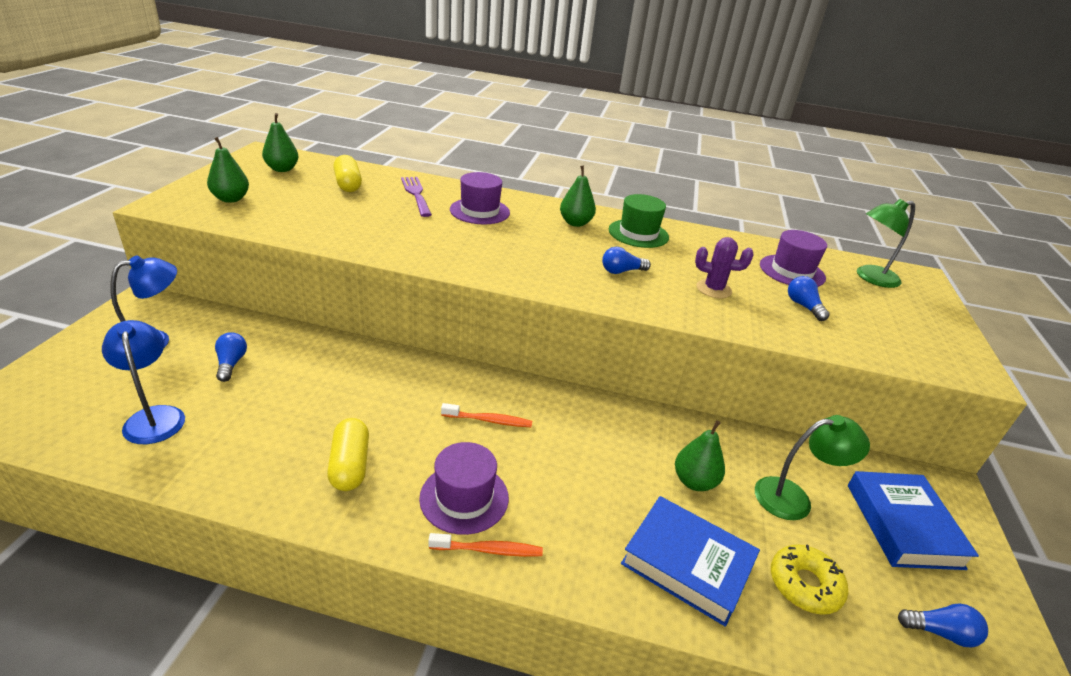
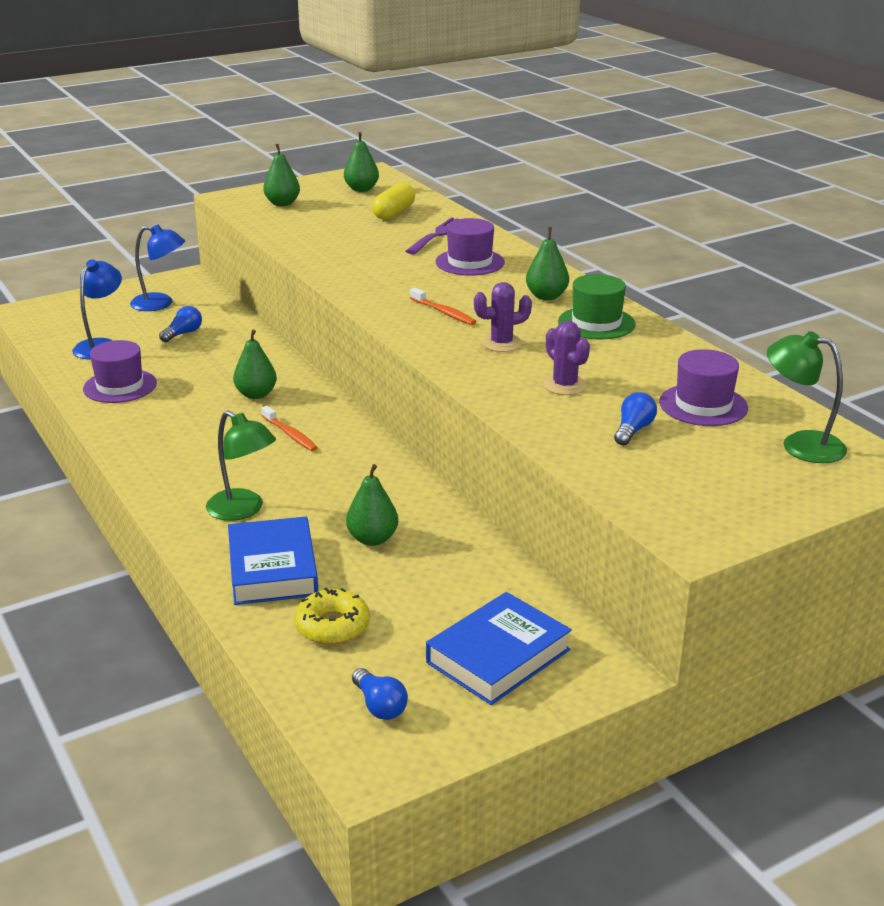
camera: 50 degrees right, 5 degrees down
(350, 465) = (162, 416): yellow capsule -> none
(400, 396) = (256, 394): none -> green pear
(464, 498) = (198, 464): purple hat -> purple hat (120, 386)
(489, 550) = (166, 494): orange toothbrush -> orange toothbrush (444, 312)
(621, 271) = (501, 343): blue light bulb -> purple cactus
(793, 498) = (435, 590): green lamp -> green lamp (243, 510)

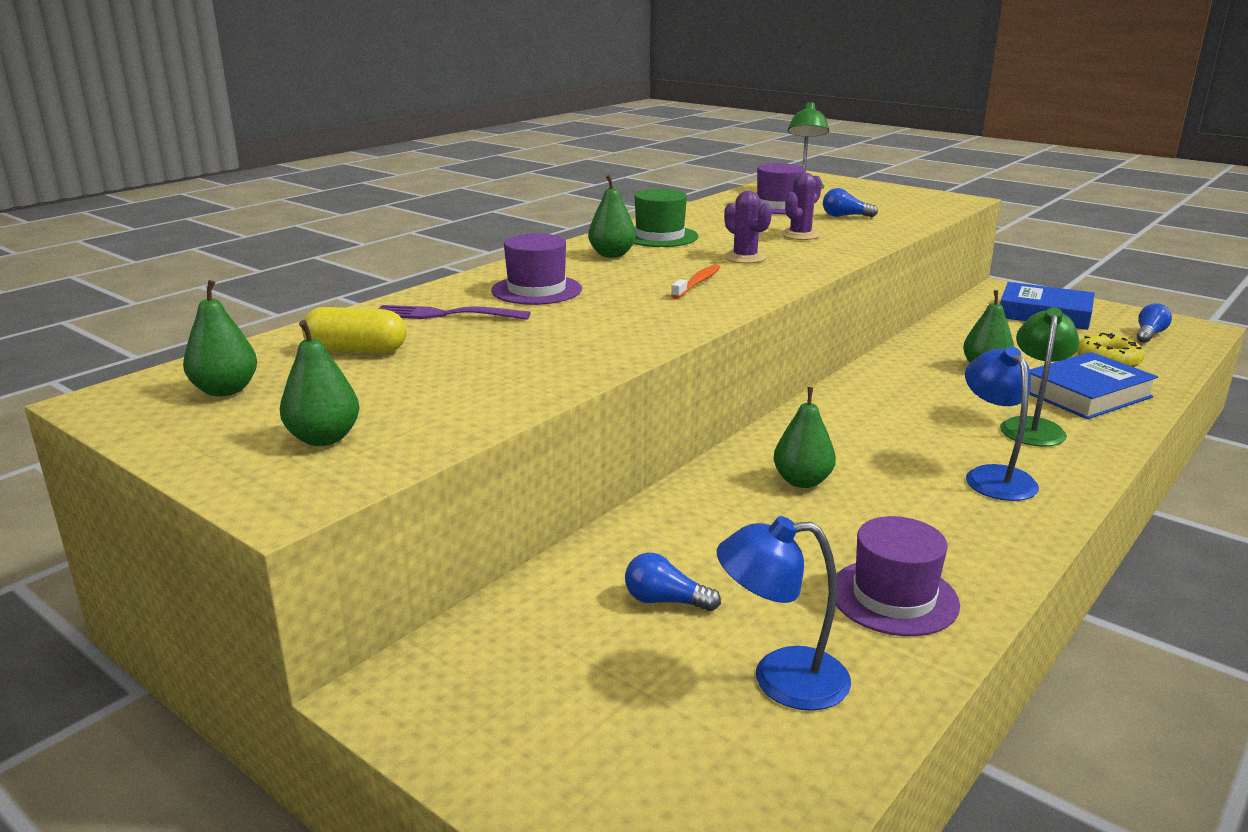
camera: 110 degrees left, 5 degrees down
(160, 304) = (548, 677): blue lamp -> blue lamp (993, 476)
(290, 434) = (869, 438): orange toothbrush -> none

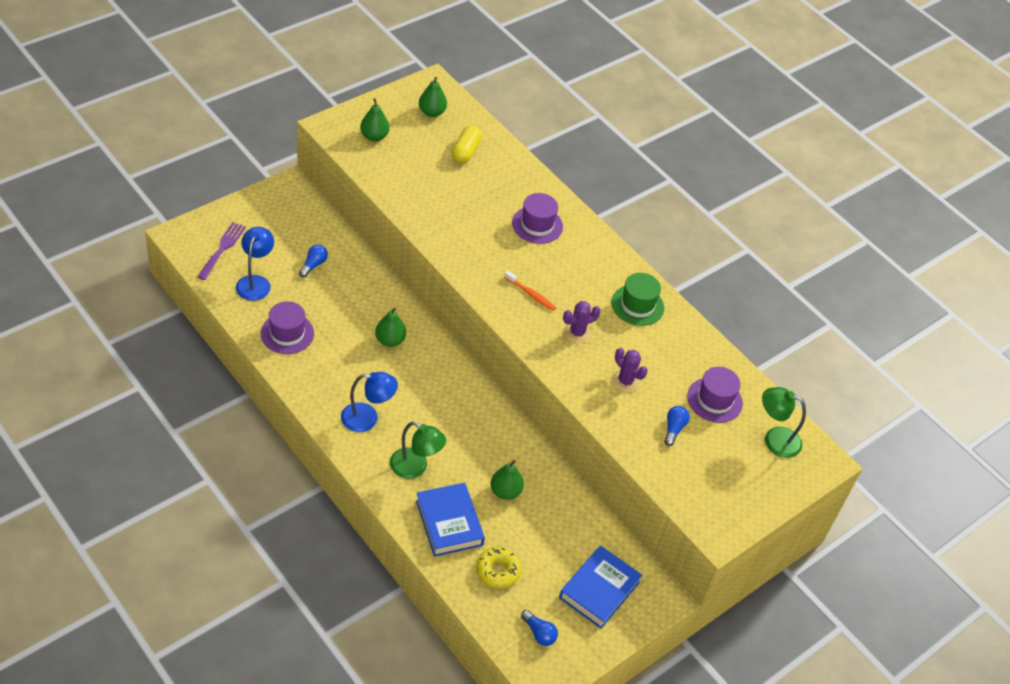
camera: 95 degrees right, 25 degrees up
(444, 314) = (506, 185): purple fork -> purple fork (222, 249)
(612, 255) = (599, 271): green pear -> none

